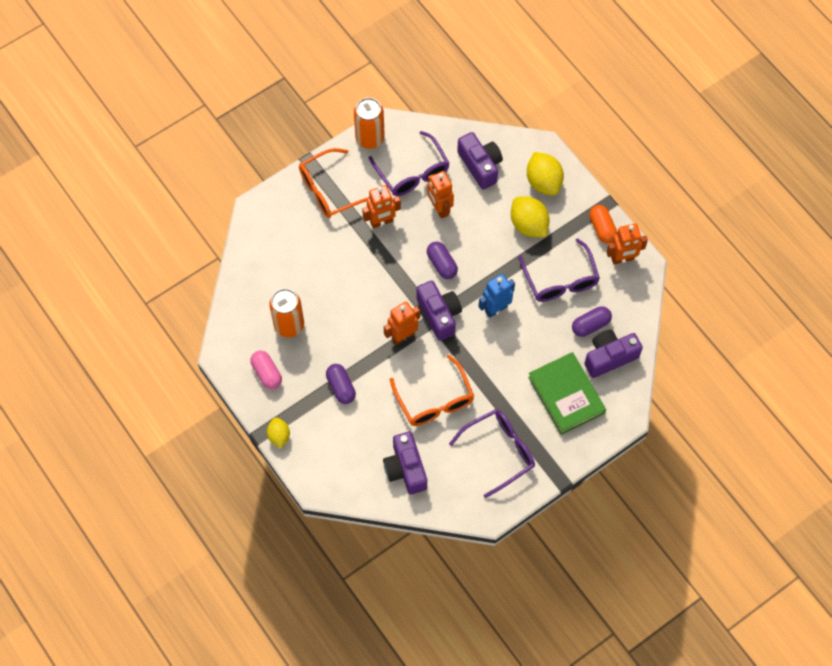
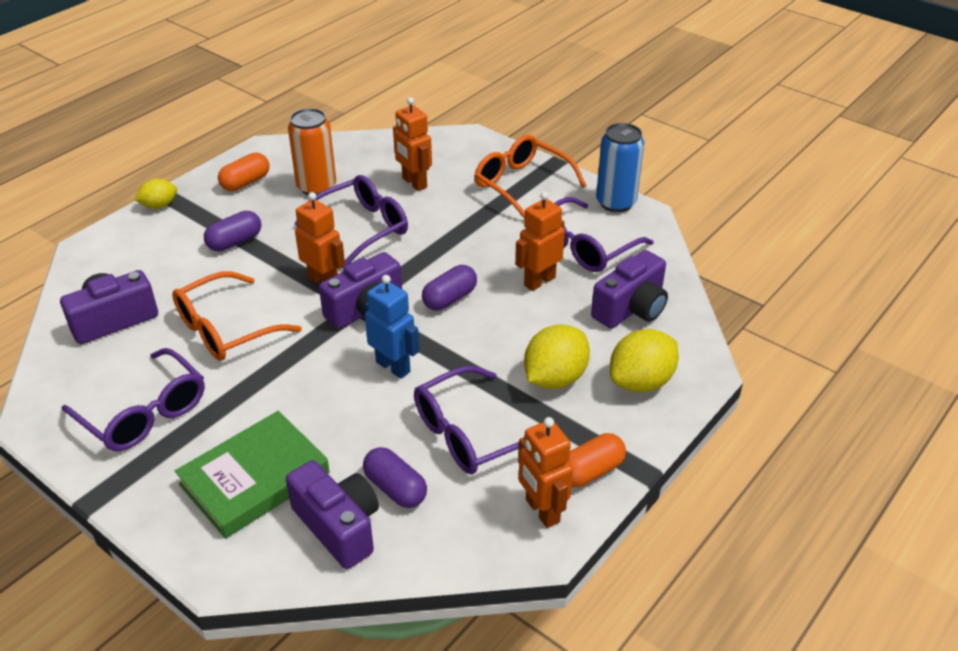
camera: 75 degrees right, 25 degrees down
(267, 373) = (245, 182): pink capsule -> orange capsule
(350, 303) = (361, 228): none -> purple glasses
(370, 138) = (616, 202): orange can -> blue can
(381, 222) = (494, 233): orange robot -> orange robot (414, 183)

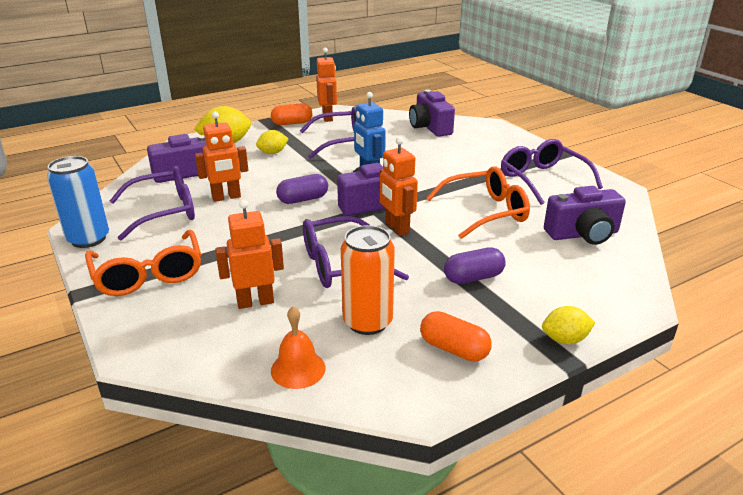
camera: 160 degrees left, 10 degrees down
(245, 182) = (454, 349): orange capsule -> orange capsule turned 60 degrees clockwise
(254, 478) = (471, 146): green book -> none
(352, 150) = (298, 369): none -> orange bell
(395, 488) = (395, 133): purple capsule -> none
(414, 183) = (255, 302): orange robot -> orange robot turned 90 degrees counterclockwise
(555, 378) = (273, 153): yellow lemon -> yellow lemon, size x0.60

